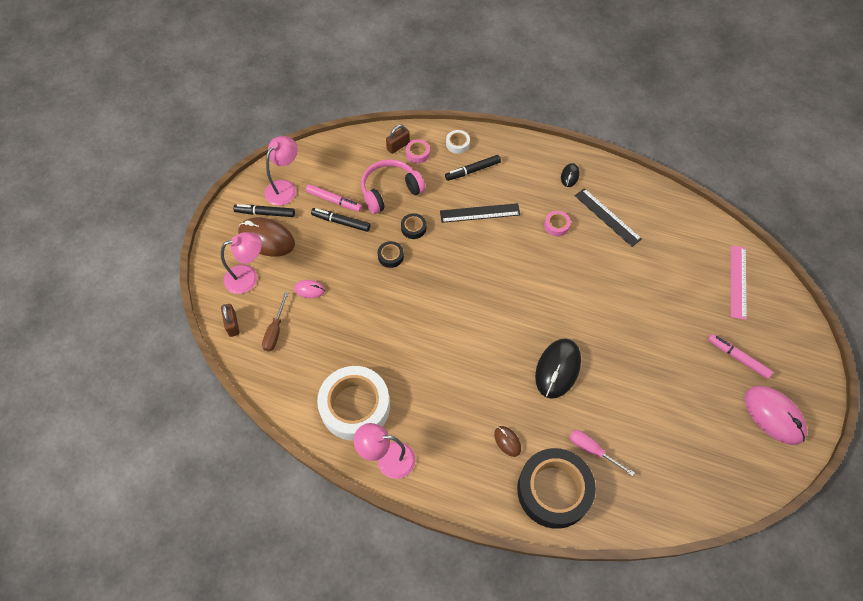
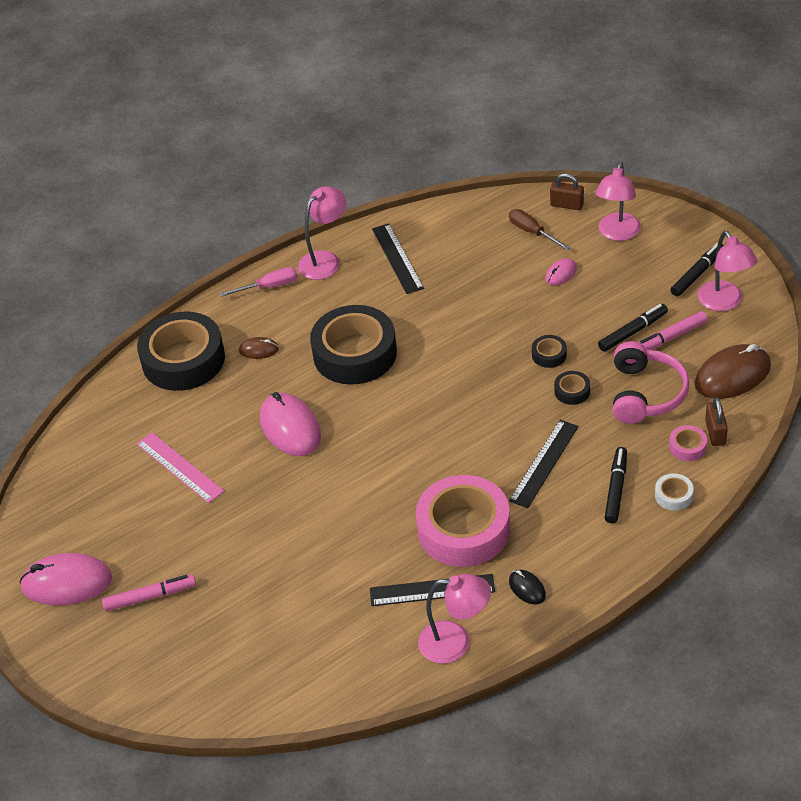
camera: 130 degrees right, 15 degrees down
(266, 239) = (658, 263): brown mouse -> brown mouse (732, 375)
(355, 406) = (397, 258): white tape -> black ruler
(466, 373) = (355, 353): none -> black tape
(556, 225) = (463, 529): pink tape -> pink tape, size x2.44
(558, 369) = (290, 428): black mouse -> pink mouse
(592, 450) = (188, 408): pink screwdriver -> pink screwdriver (269, 286)
(628, 188) = (455, 643): none -> pink lamp
(738, 281) = (229, 668): pink ruler -> pink ruler (179, 467)

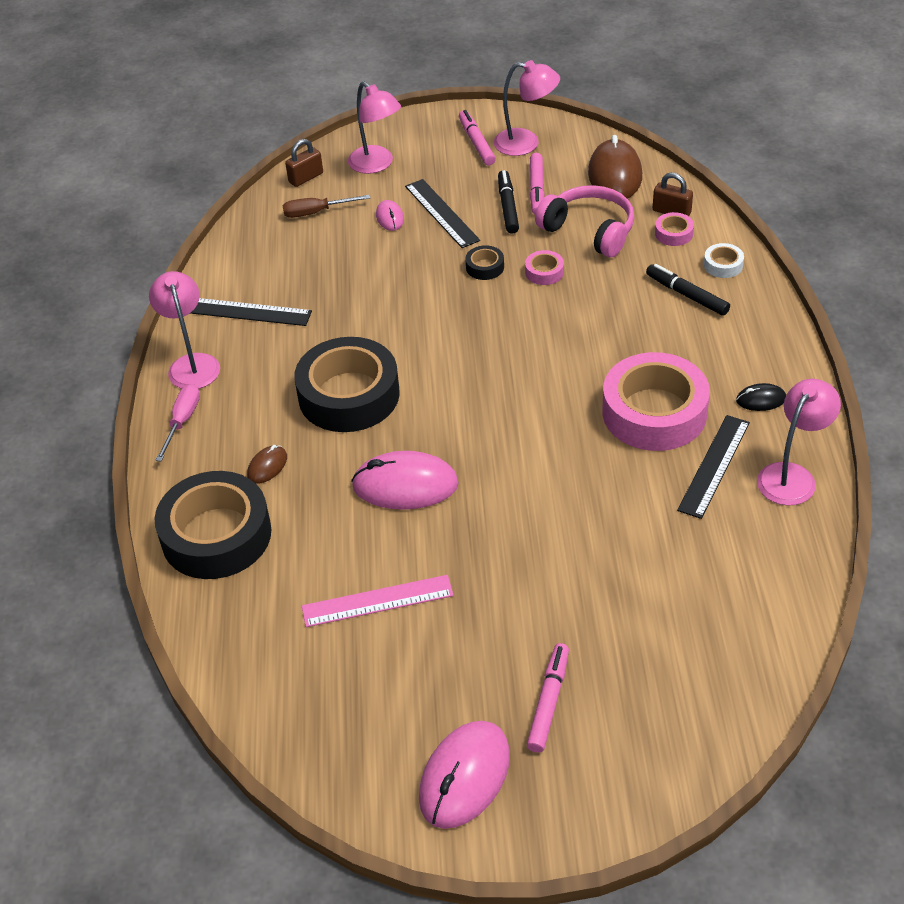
camera: 60 degrees left, 0 degrees up
(544, 463) = (617, 326): black ruler -> black ruler (441, 213)
(572, 391) = (544, 272): black tape -> pink tape
(697, 274) = (476, 143): black marker -> pink marker

